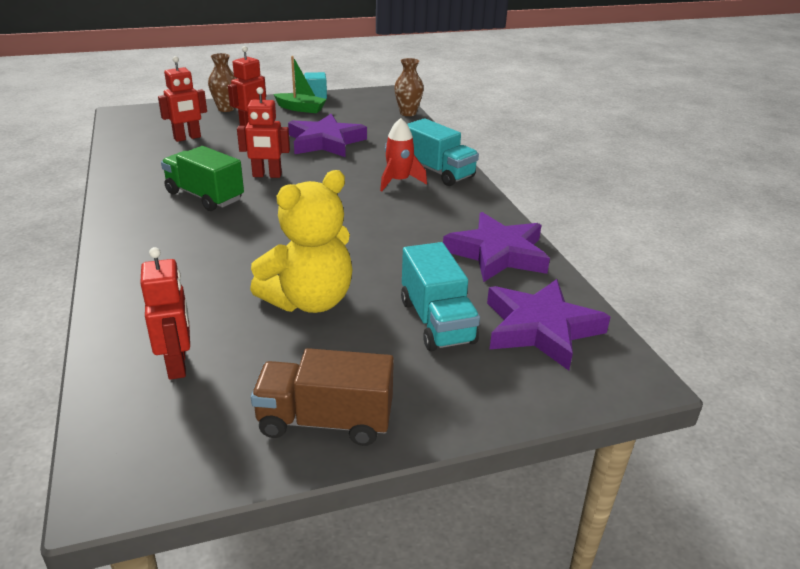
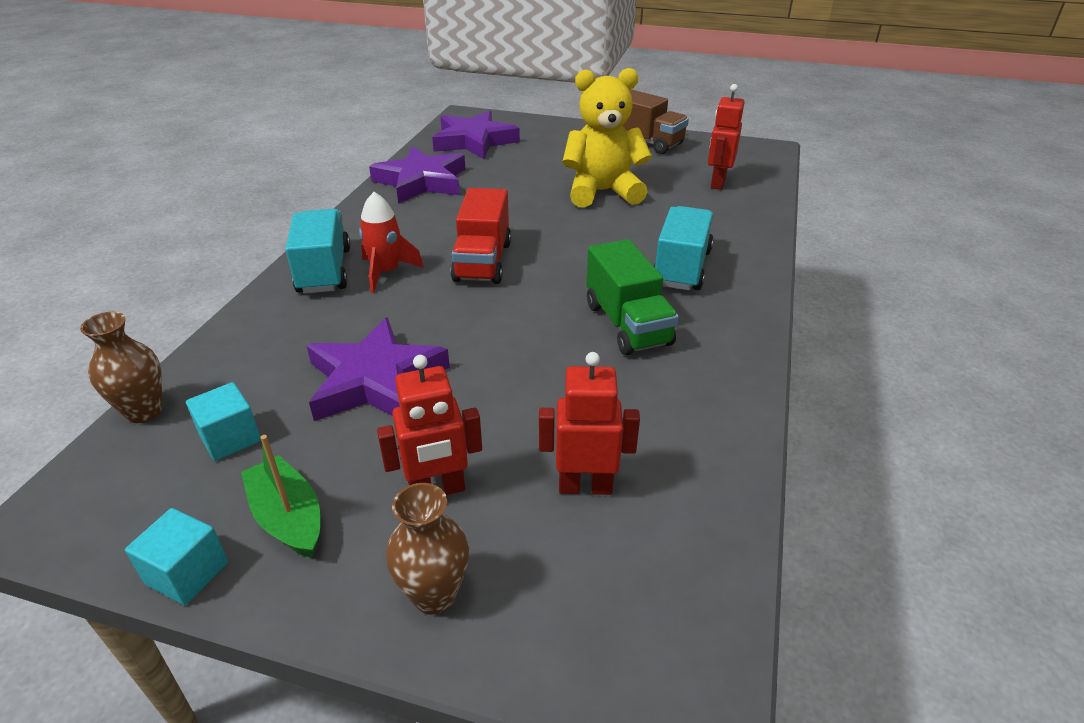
camera: 145 degrees left, 5 degrees up
(267, 175) = (525, 335): red robot -> none
(344, 205) = (482, 261): none -> red truck
(358, 116) = (230, 438): none -> turquoise cube
(436, 321) = (530, 159): turquoise truck -> turquoise truck (681, 268)

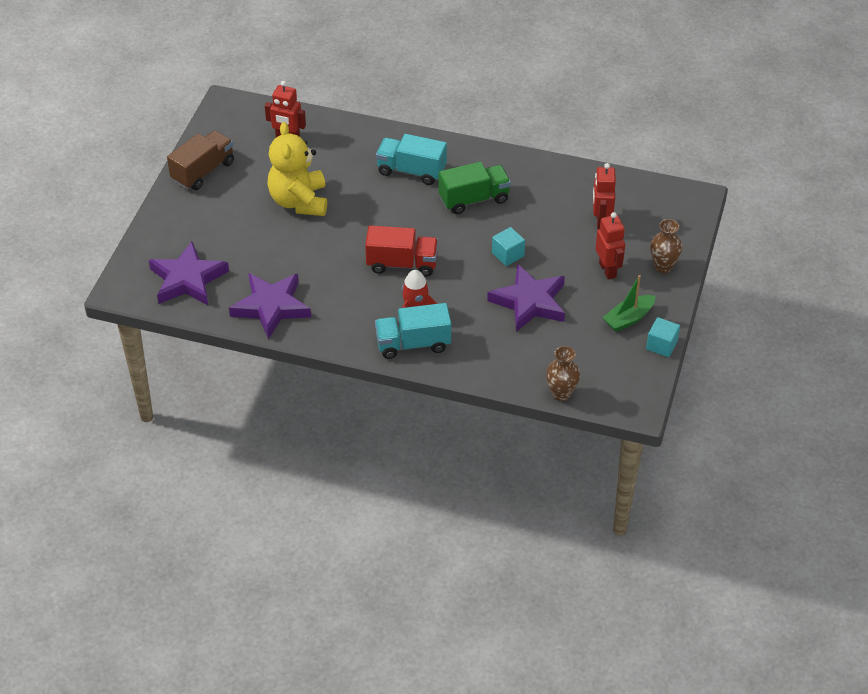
camera: 90 degrees left, 10 degrees up
(230, 438) = (579, 352): turquoise cube -> turquoise cube (508, 254)

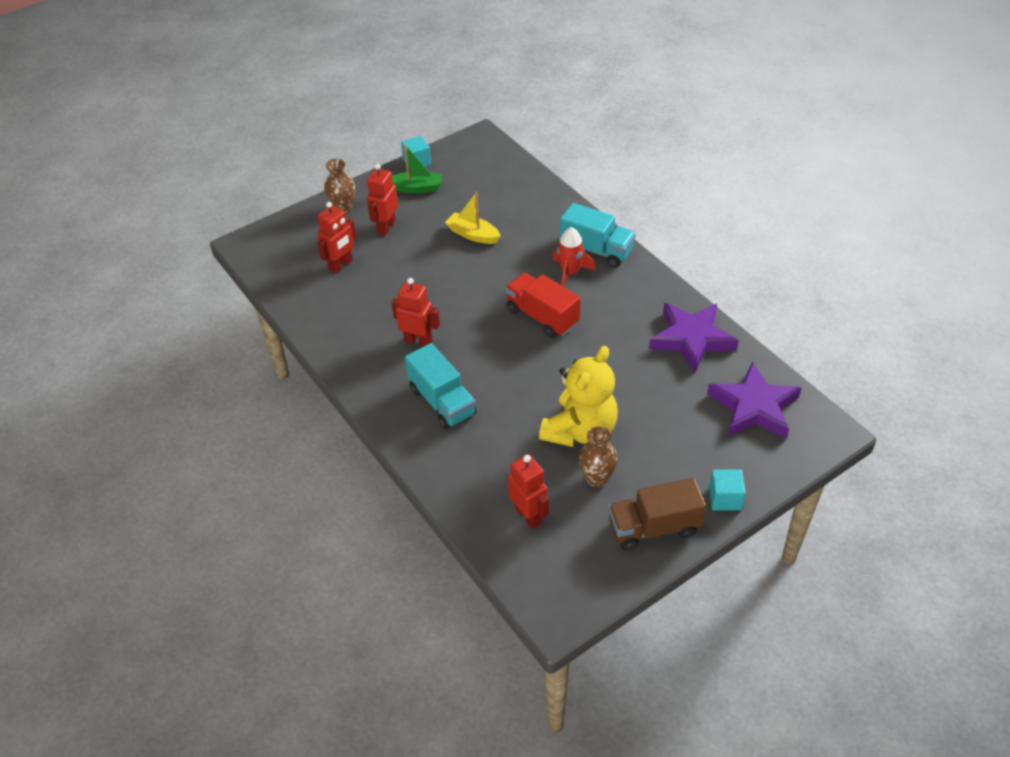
camera: 140 degrees left, 0 degrees up
(474, 199) = (418, 341): green truck -> red robot
(508, 254) = (446, 278): turquoise cube -> turquoise cube (725, 498)
(529, 302) = (473, 235): purple star -> yellow boat
(561, 394) = (523, 167): brown vase -> brown vase (596, 479)

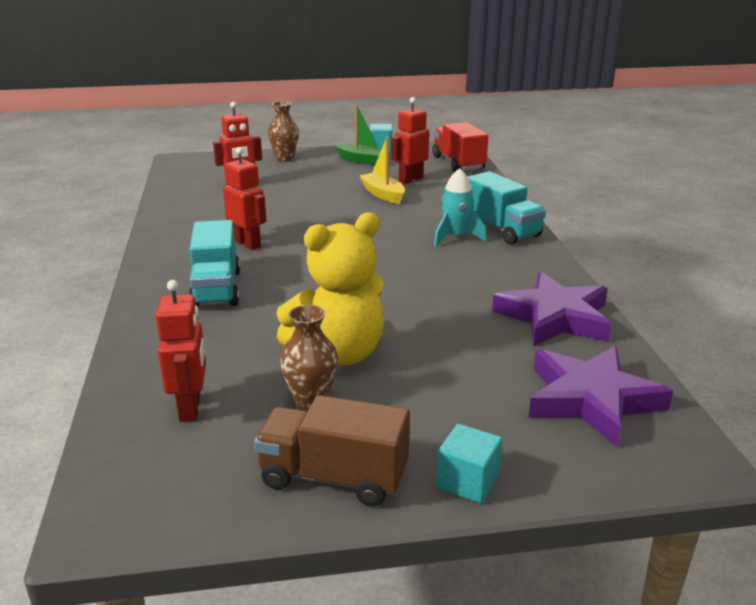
camera: 25 degrees right, 20 degrees down
(386, 227) = (308, 174): red robot -> red robot (410, 180)
(542, 317) = (392, 258): red truck -> red truck (458, 163)
(570, 273) = (456, 237): red rocket -> turquoise rocket

